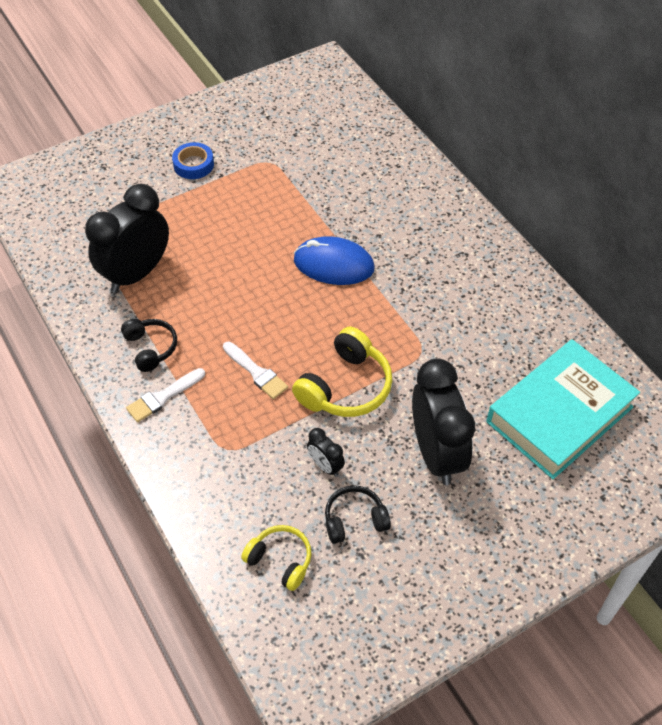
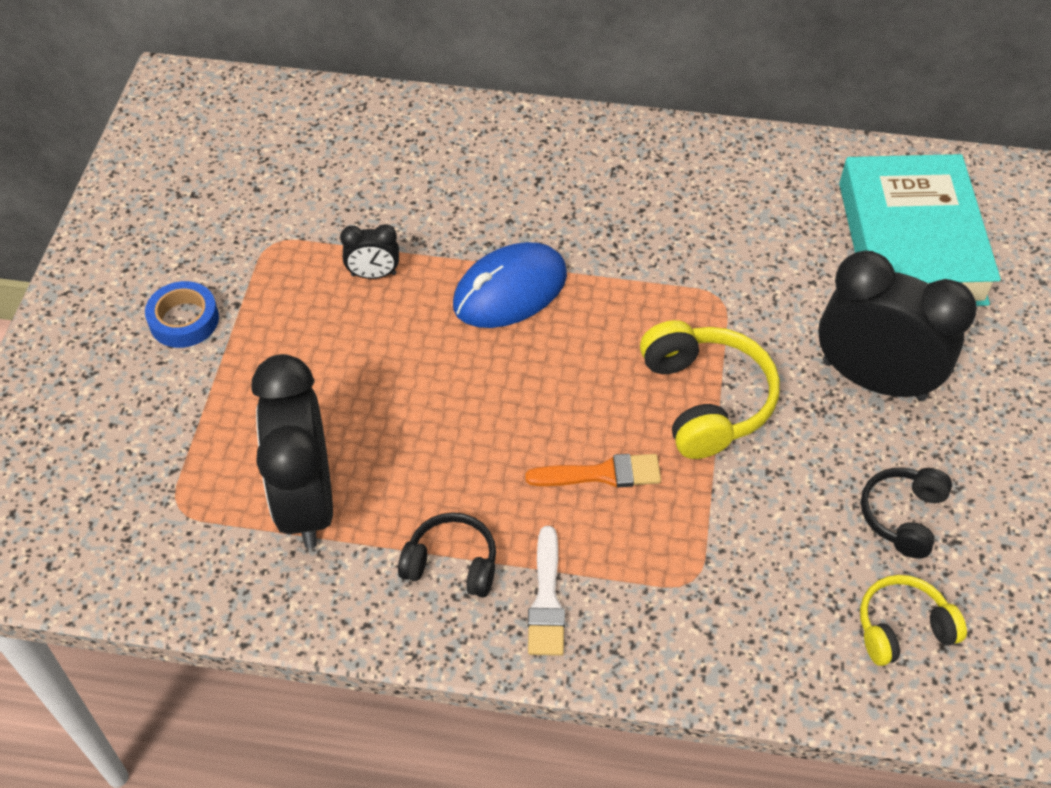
camera: 50 degrees left, 0 degrees up
(256, 372) = (602, 474): white brush -> orange brush
(325, 466) = (803, 494): black clock -> black clock (373, 274)

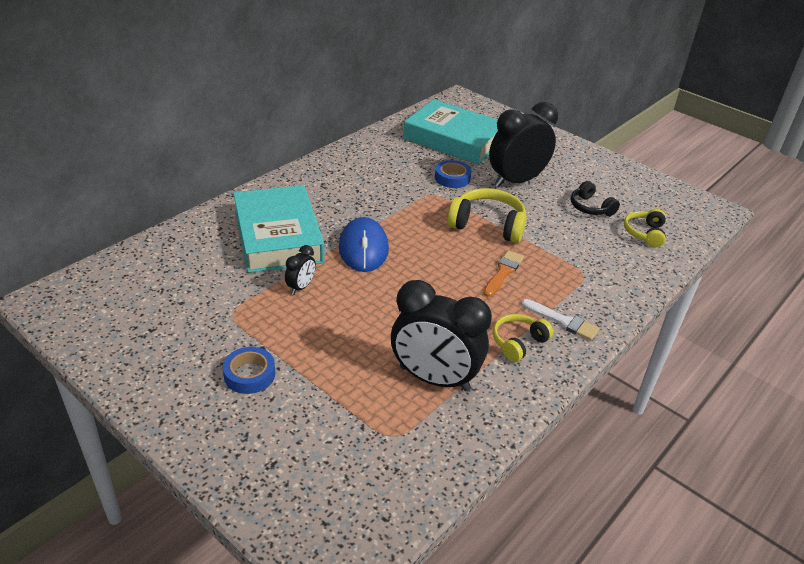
camera: 60 degrees left, 15 degrees down
(452, 563) = (518, 343): black headphones -> yellow headphones
(455, 194) = (278, 236): none -> turquoise book
(791, 297) = (452, 178): none -> blue tape

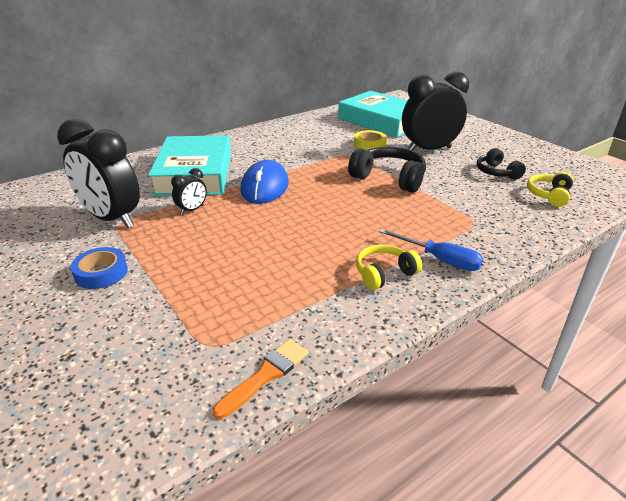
camera: 15 degrees right, 5 degrees down
(434, 379) = (280, 296): black clock -> black clock (111, 219)
(452, 178) = (369, 145): blue tape -> yellow tape
(487, 225) = (389, 178): yellow headphones -> black headphones
(503, 272) = (391, 214): orange brush -> orange brush (266, 375)
(563, 321) = (439, 259): white brush -> blue screwdriver

